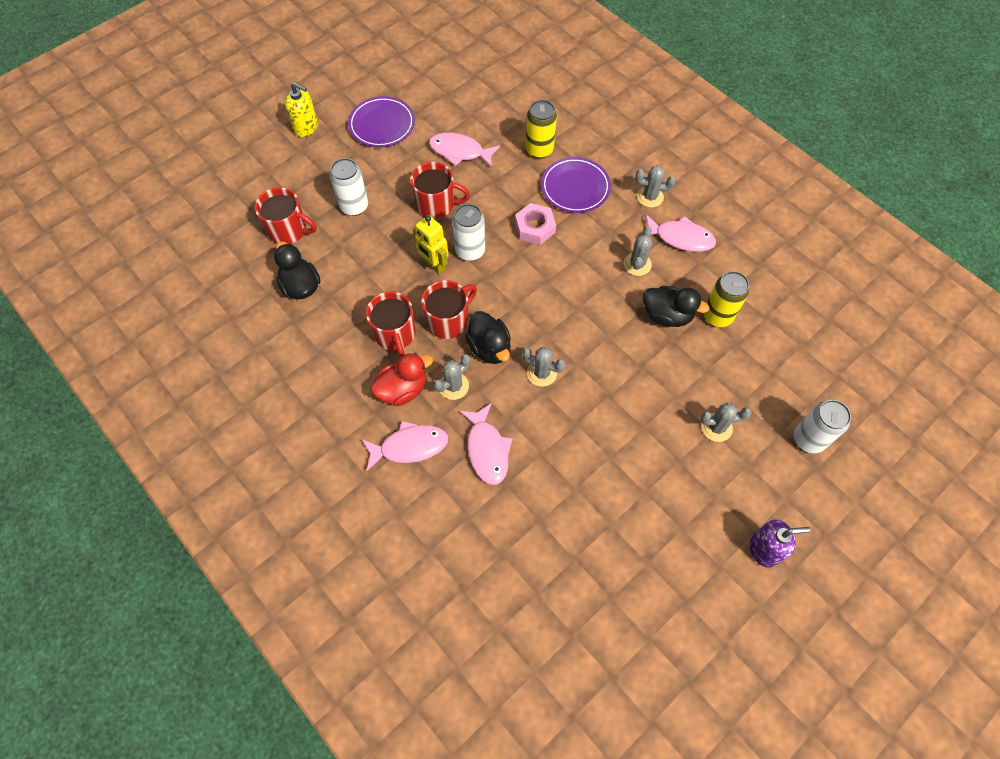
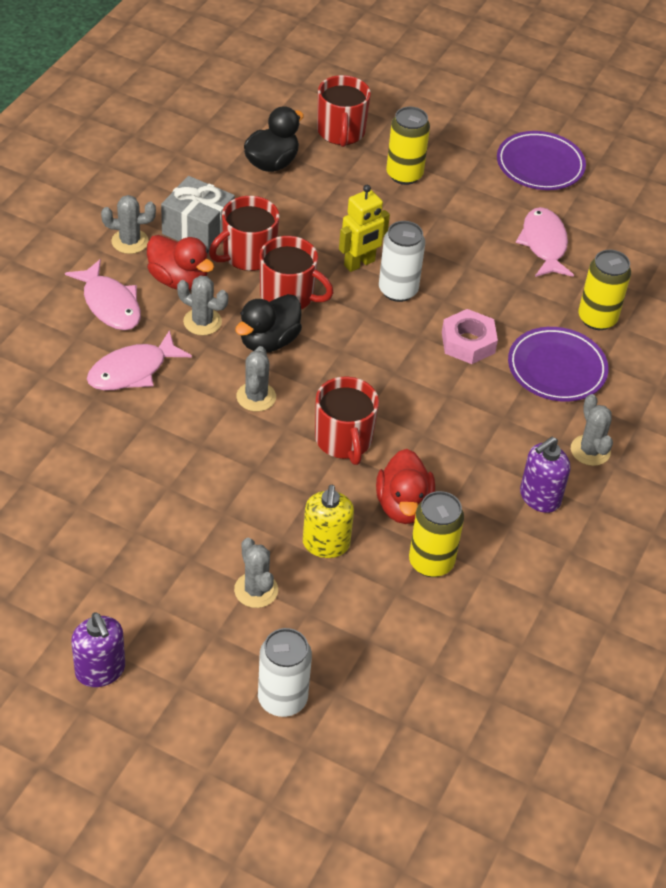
camera: 65 degrees right, 15 degrees down
(306, 127) = (493, 105): yellow soap dispenser -> yellow soap dispenser (326, 544)
(352, 359) = (198, 229): none -> grey gift
(354, 206) = (404, 175): white can -> yellow can
(434, 265) = (359, 263): yellow robot -> yellow robot turned 150 degrees counterclockwise
(436, 204) = (450, 243): red mug -> red mug (344, 440)
(637, 264) = (468, 458): grey cactus -> grey cactus (130, 241)
(667, 315) = (403, 506): black duck -> red duck
(680, 238) = (539, 497): pink fish -> purple soap dispenser

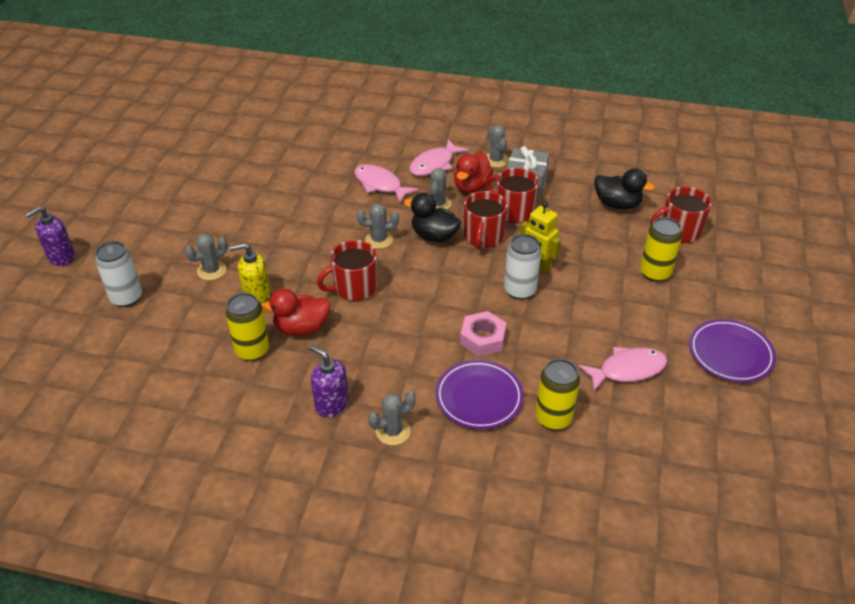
camera: 80 degrees right, 5 degrees down
(100, 671) = (142, 221): purple soap dispenser -> purple soap dispenser (61, 257)

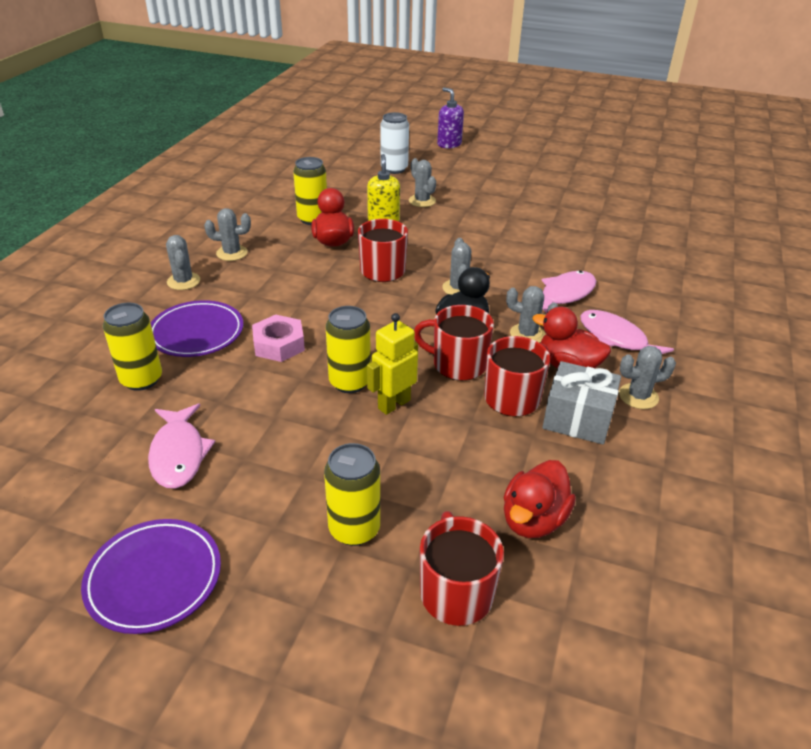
camera: 95 degrees right, 5 degrees down
(331, 404) = (232, 253): purple soap dispenser -> grey cactus
(519, 290) = (349, 382): white can -> yellow can
(617, 204) = (533, 520): black duck -> red duck

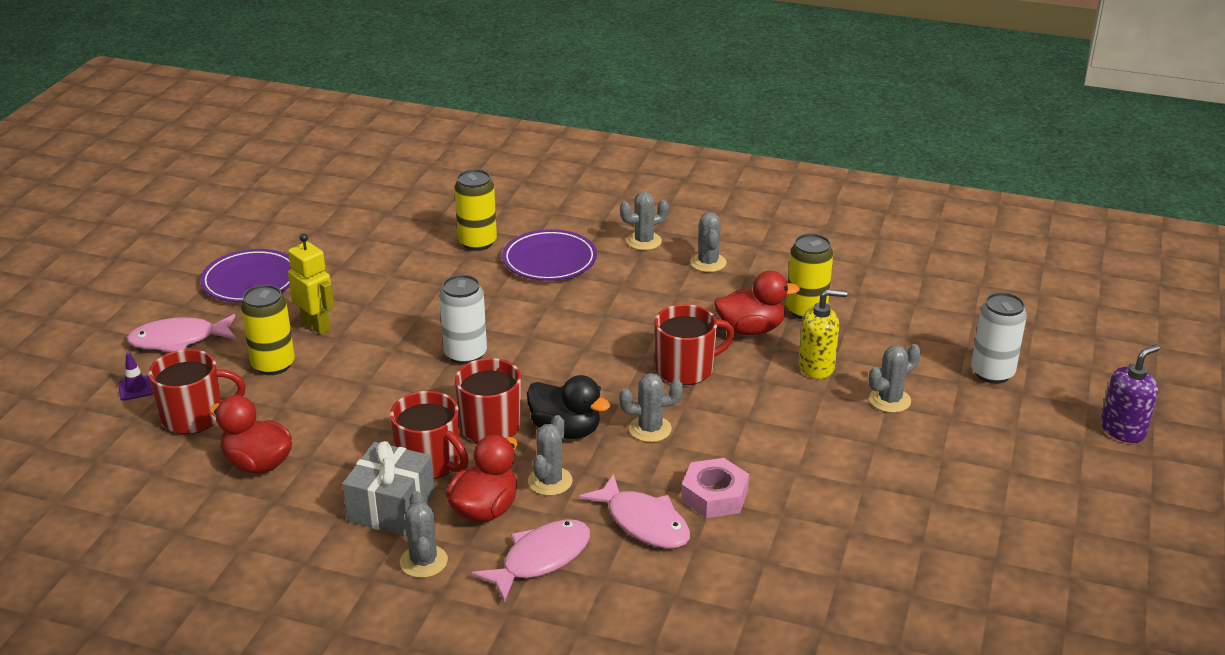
camera: 90 degrees right, 5 degrees down
(179, 454) = (377, 274): pink fish -> pink fish (178, 340)
(279, 344) = (530, 308): pink nut -> pink nut (714, 495)
(349, 382) = (465, 354): yellow can -> white can
(393, 404) = (429, 382): yellow robot -> yellow robot (316, 326)
(396, 673) = (136, 388): none -> purple traffic cone

